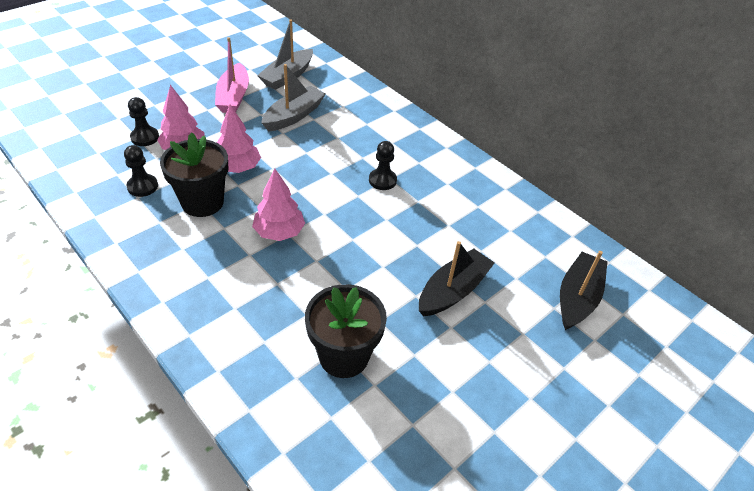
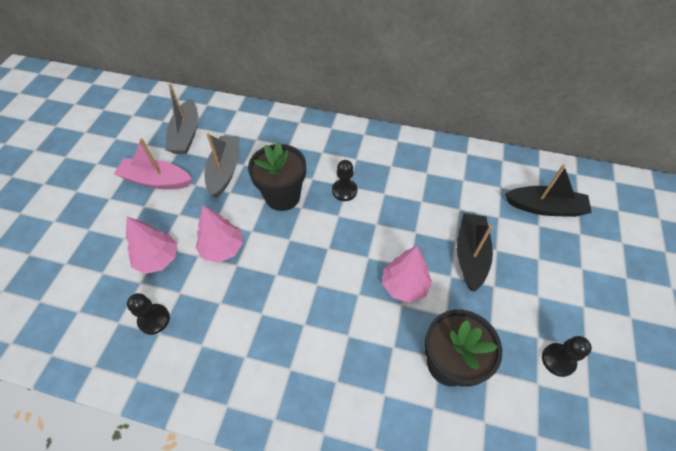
camera: 30 degrees left, 10 degrees up
(145, 137) = (110, 268): black pawn -> black pawn (558, 360)
(202, 202) = (222, 301): black flower pot -> black flower pot (282, 196)
(233, 97) = (156, 180): pink boat -> pink boat turned 135 degrees clockwise
(279, 232) = (309, 288): pink tree -> pink tree (404, 285)
(577, 297) = (545, 207): black boat -> black boat turned 105 degrees clockwise

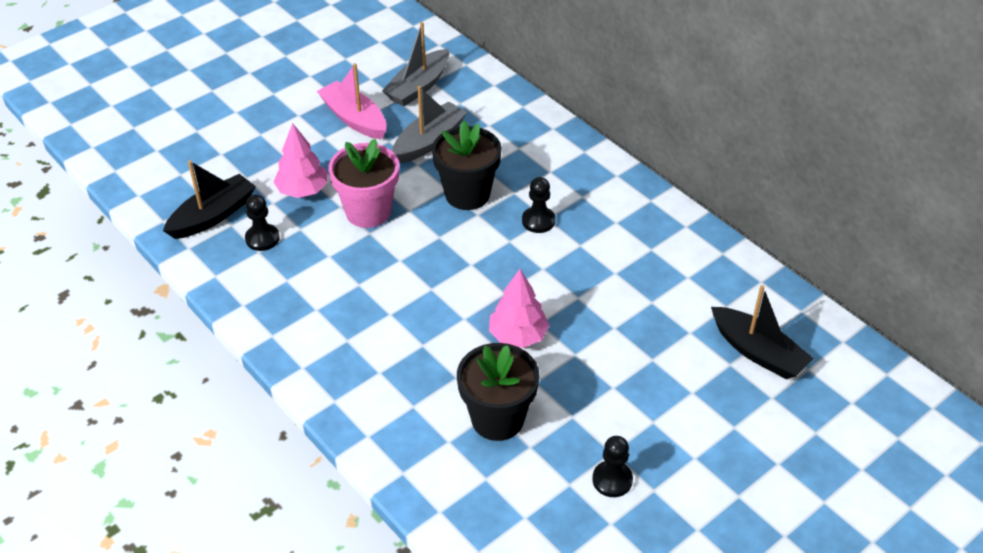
camera: 35 degrees right, 10 degrees down
(222, 248) = (368, 212): pink tree -> pink flower pot
(470, 255) = (617, 348): black boat -> black boat (213, 216)

